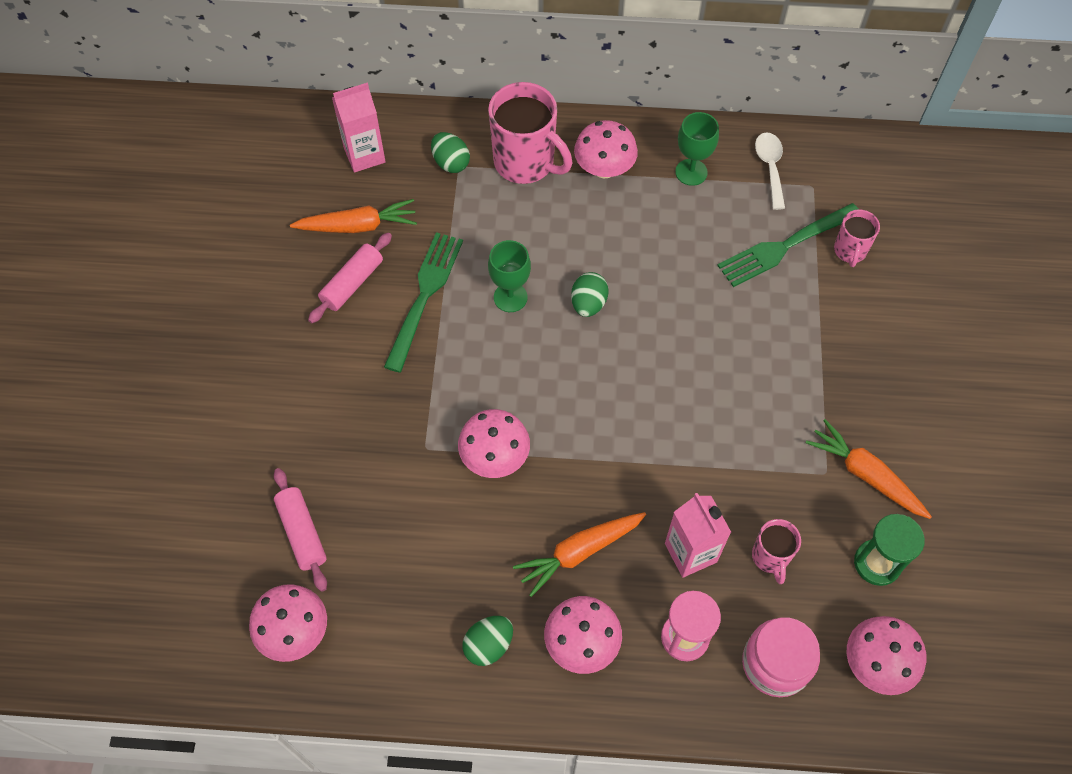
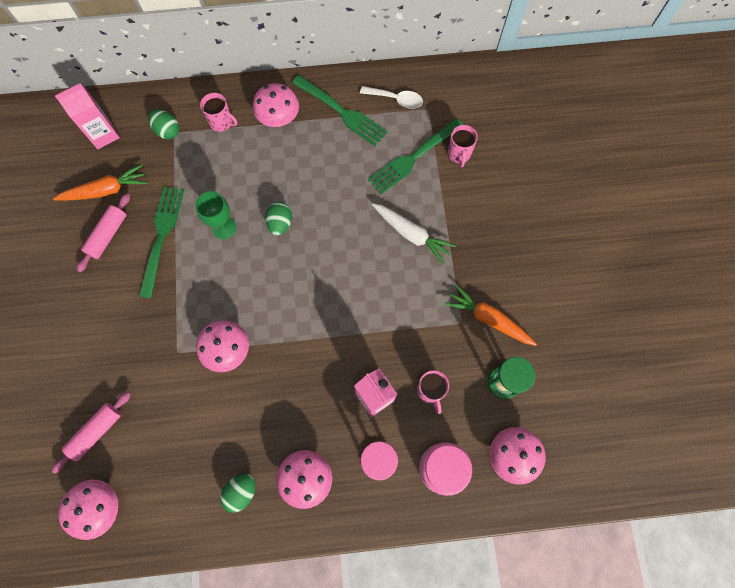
camera: 10 degrees left, 10 degrees up
(302, 533) = (96, 432): pink rolling pin -> pink rolling pin turned 75 degrees clockwise
(525, 162) = (222, 122): pink mug -> pink mug, size x0.53
(579, 552) = (296, 411): orange carrot -> none
(691, 172) = (341, 112): green goblet -> green fork
(769, 346) = (411, 234): none -> white carrot
(770, 167) = (396, 99): white spoon -> white spoon turned 120 degrees clockwise

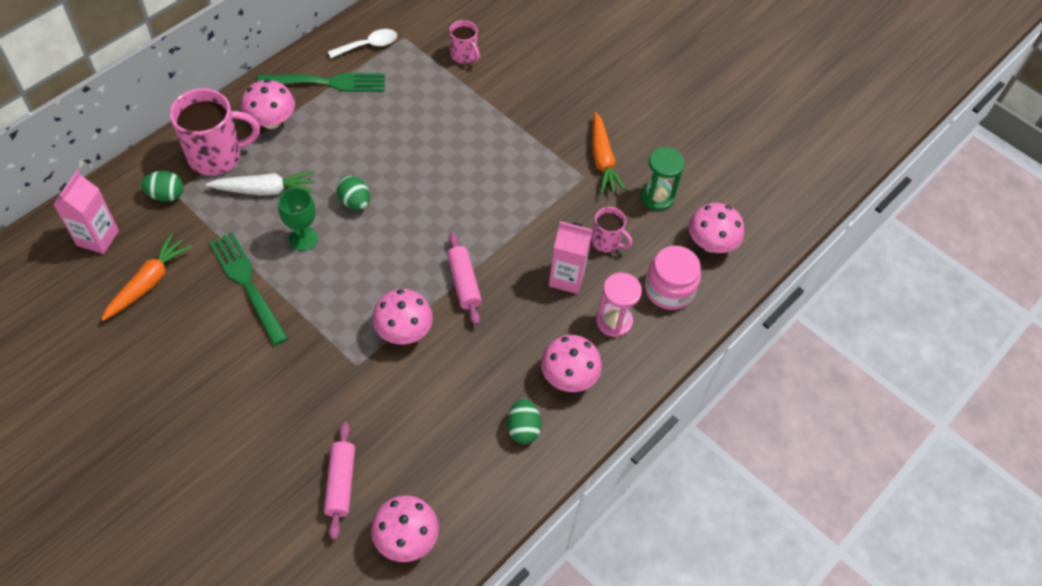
camera: 45 degrees left, 15 degrees down
(107, 235) = (189, 318): pink rolling pin -> pink rolling pin (463, 283)
(222, 122) = (216, 156): pink mug -> pink mug, size x1.88
(411, 234) = (481, 139): white carrot -> white carrot (265, 190)
(414, 157) = (427, 80): green fork -> none
(488, 319) = (602, 160): orange carrot -> orange carrot turned 90 degrees counterclockwise

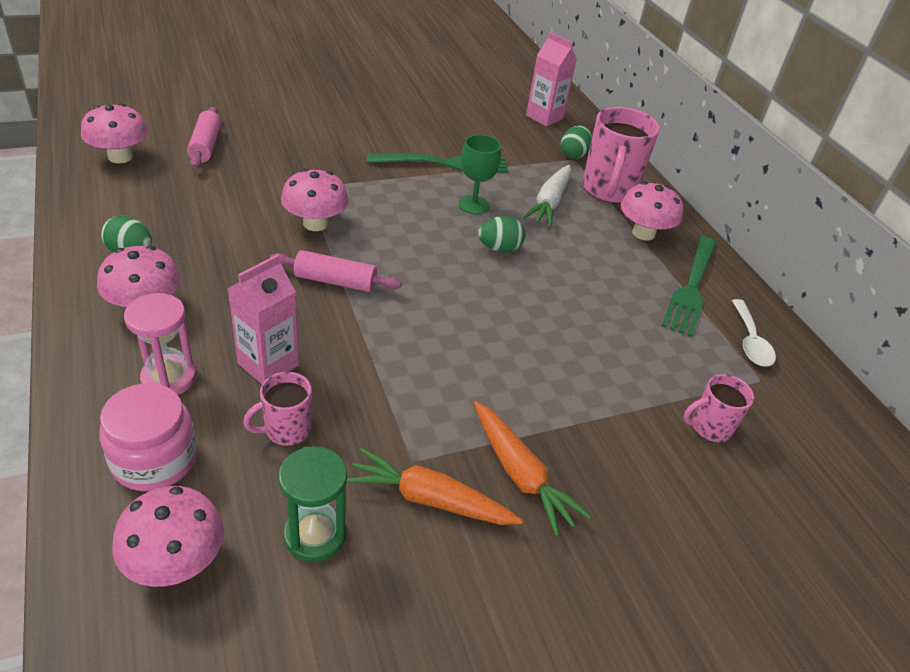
camera: 115 degrees right, 15 degrees down
(148, 282) = (482, 125): orange carrot -> orange carrot (520, 474)
(340, 483) = (206, 146): pink rolling pin -> pink rolling pin turned 60 degrees clockwise

